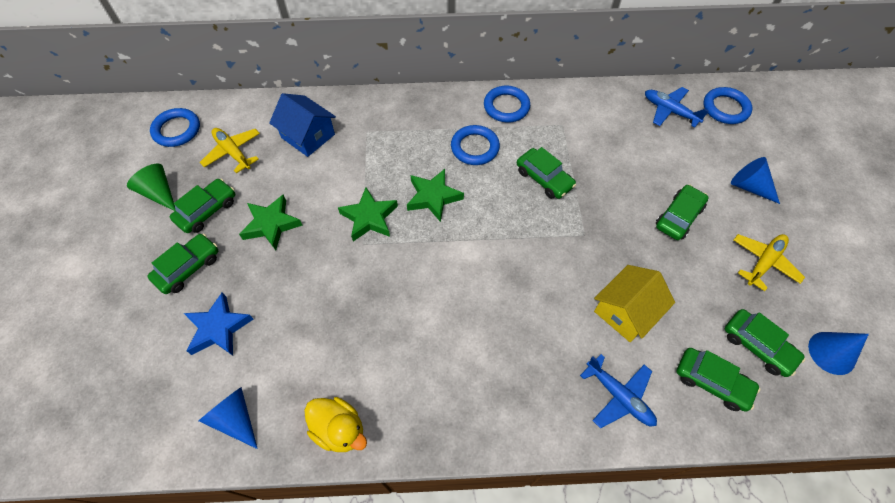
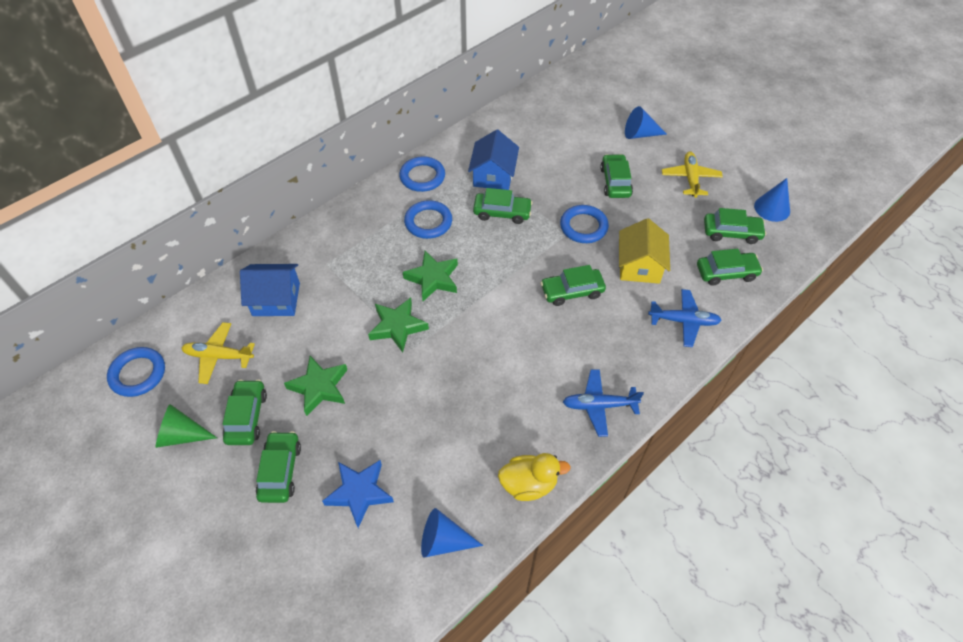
camera: 40 degrees left, 5 degrees down
(538, 290) = (572, 291): none -> green car
(568, 141) = (493, 175): none -> blue house
(669, 111) = (543, 111): blue plane -> blue plane (599, 405)
(725, 108) = (578, 88): blue ring -> blue ring (583, 226)

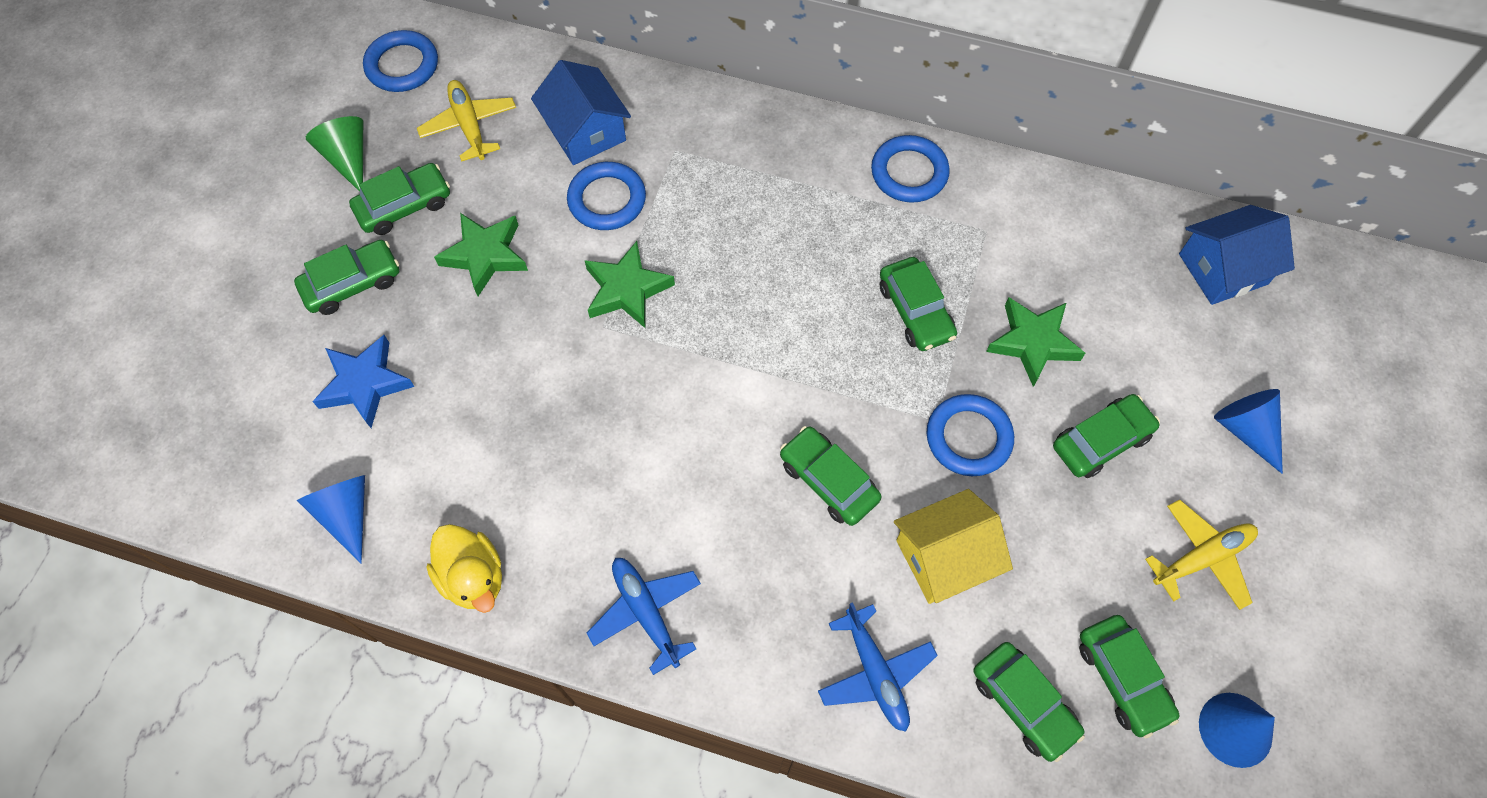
camera: 60 degrees right, 10 degrees up
(428, 222) = (829, 227): blue ring -> blue ring (607, 200)
(433, 278) = (733, 287): green star -> green star (1033, 342)
(493, 175) = (982, 261): blue house -> blue house (1223, 269)

